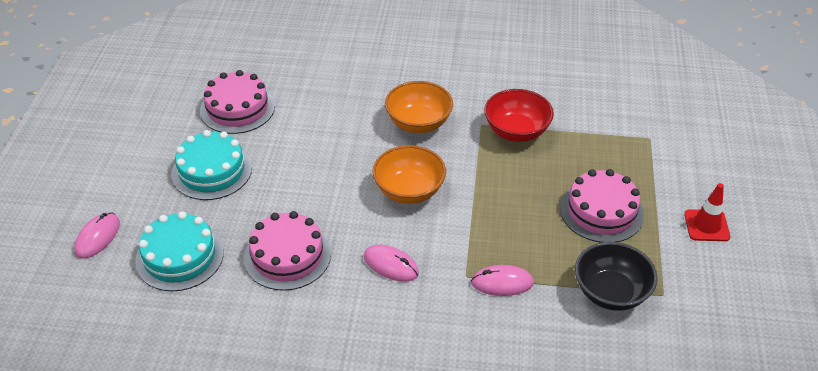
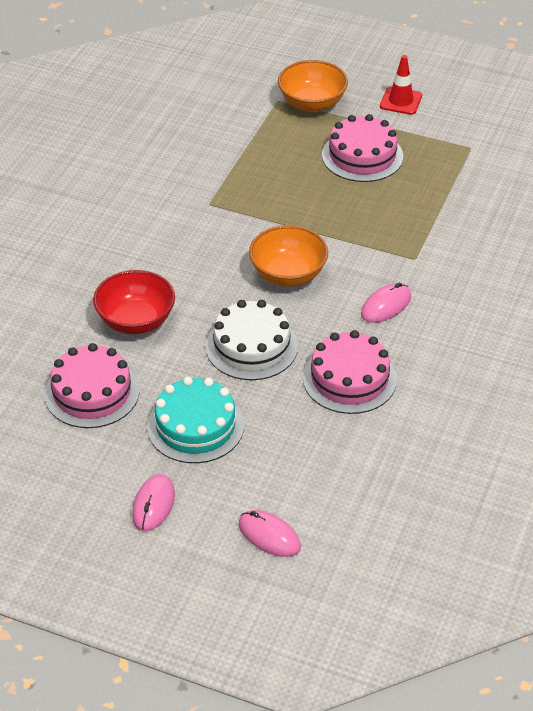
camera: 75 degrees left, 0 degrees up
(179, 256) = (323, 465): turquoise cake -> none
(311, 185) = (251, 346): none -> white cake
(418, 123) = (186, 248): orange bowl -> orange bowl (312, 103)
(502, 283) = (430, 237): pink mouse -> pink mouse (153, 505)
(516, 131) = (231, 182): red bowl -> red bowl (136, 321)
(611, 292) = (460, 176): black bowl -> none

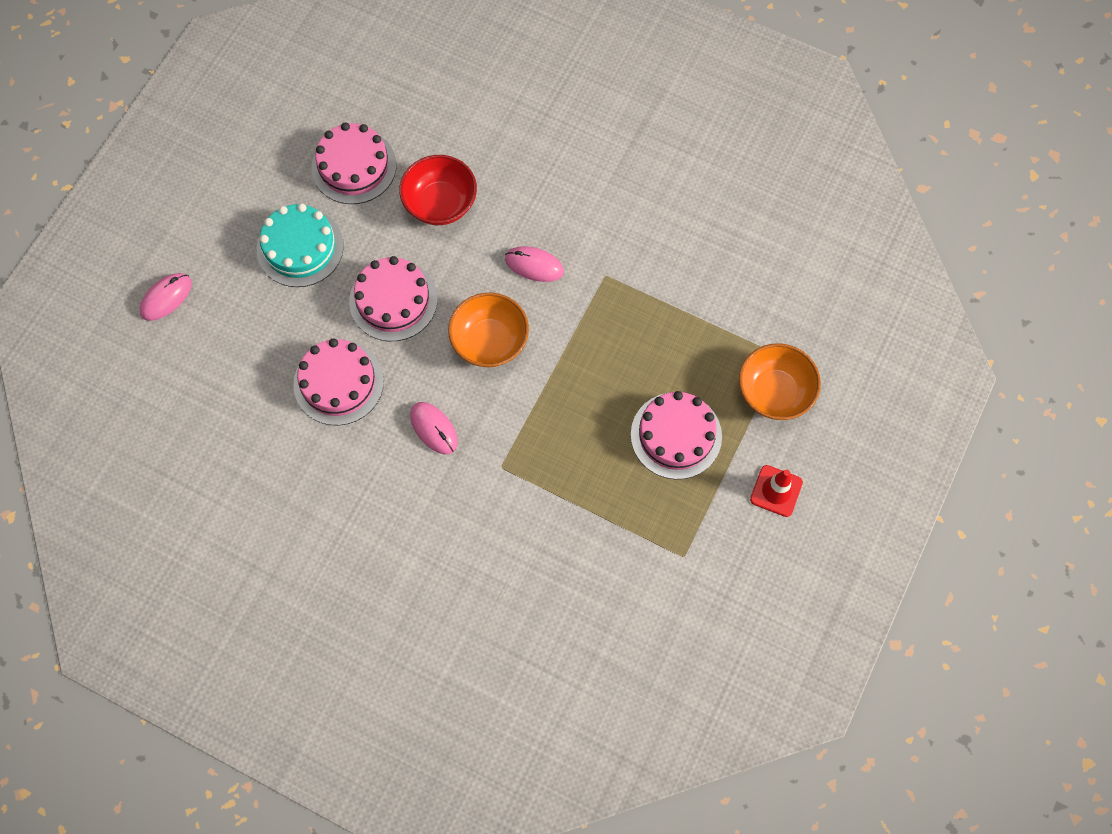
camera: 95 degrees right, 25 degrees up
(153, 505) = (217, 211): pink mouse -> pink mouse (534, 265)
(251, 346) = (393, 300): white cake -> pink cake

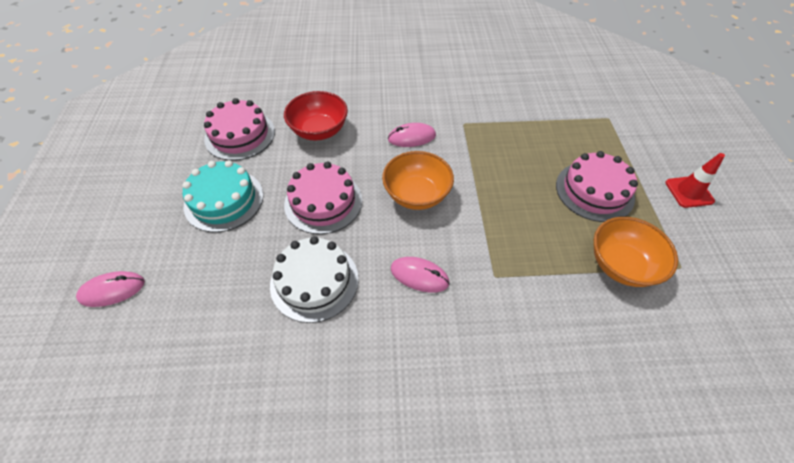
camera: 30 degrees left, 15 degrees down
(166, 298) = (112, 290): pink mouse -> pink mouse turned 60 degrees clockwise
(338, 383) = (314, 281): pink cake -> white cake
(774, 392) = (625, 138): orange bowl -> orange bowl (621, 265)

